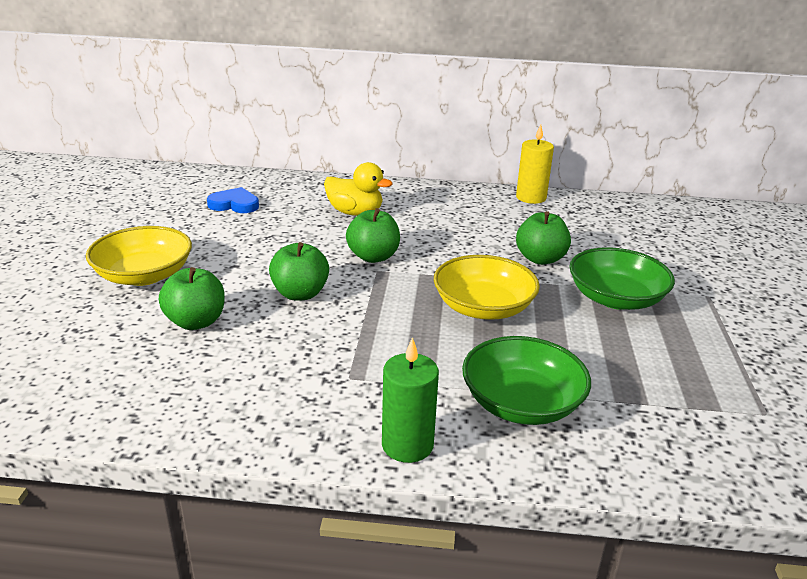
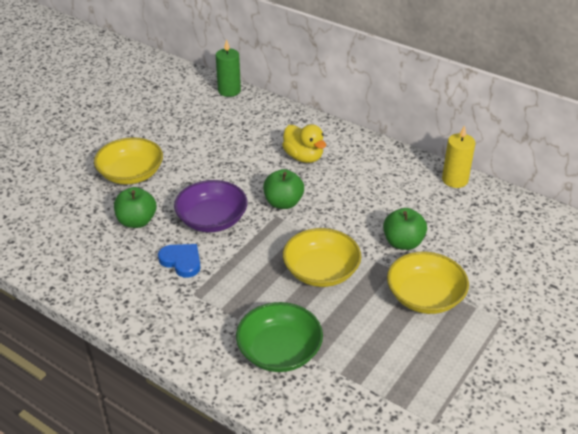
camera: 30 degrees right, 10 degrees up
(234, 204) = (226, 125): blue heart -> blue heart (181, 261)
(300, 294) = (212, 219): green apple -> purple bowl
(407, 445) = (190, 351): green candle -> green candle (229, 91)
(615, 298) = (425, 296): green bowl -> yellow bowl

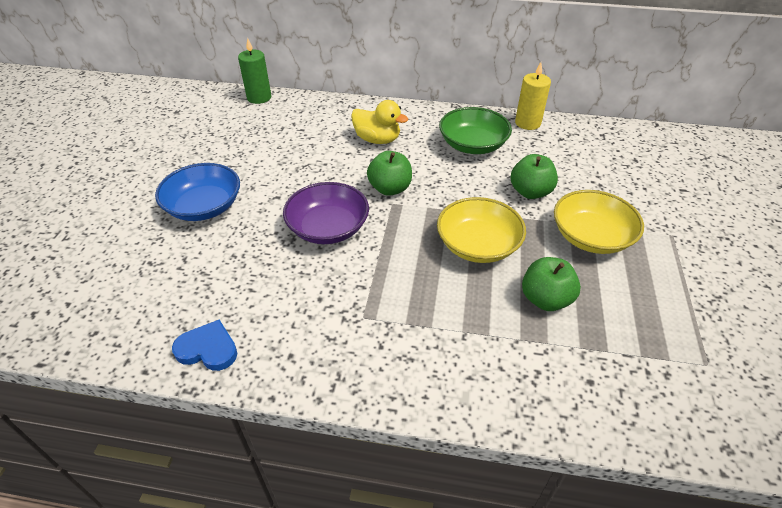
camera: 25 degrees left, 5 degrees up
(131, 174) = (204, 207): yellow bowl -> blue bowl
(137, 221) = (244, 256): green apple -> green apple (545, 299)
(181, 261) = (325, 284): blue heart -> blue heart (208, 349)
(279, 351) = (502, 347): green bowl -> green bowl (472, 145)

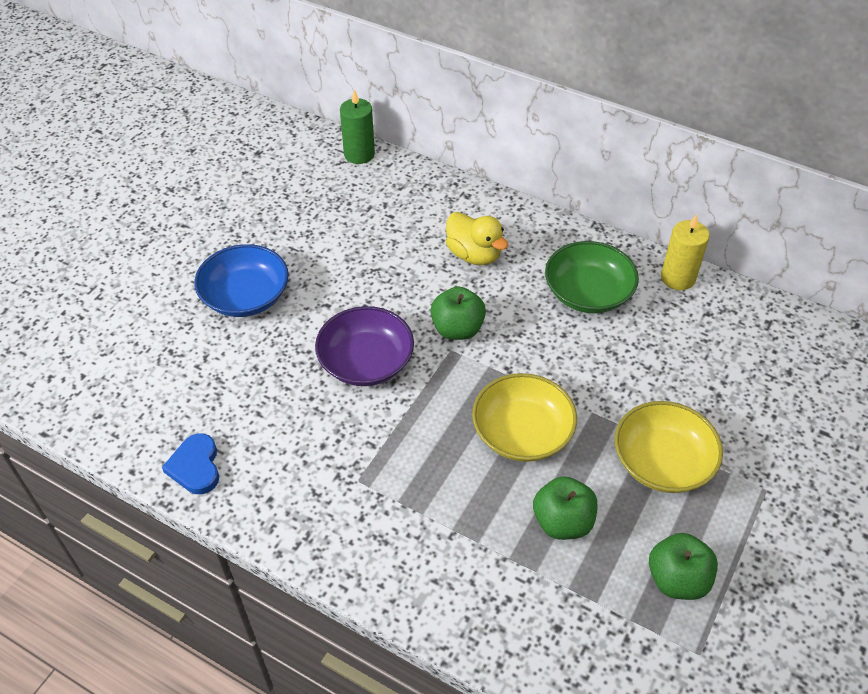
camera: 20 degrees right, 5 degrees up
(208, 349) = (195, 466): blue heart -> blue heart turned 135 degrees counterclockwise
(530, 192) = (623, 380): green apple -> green apple (677, 579)

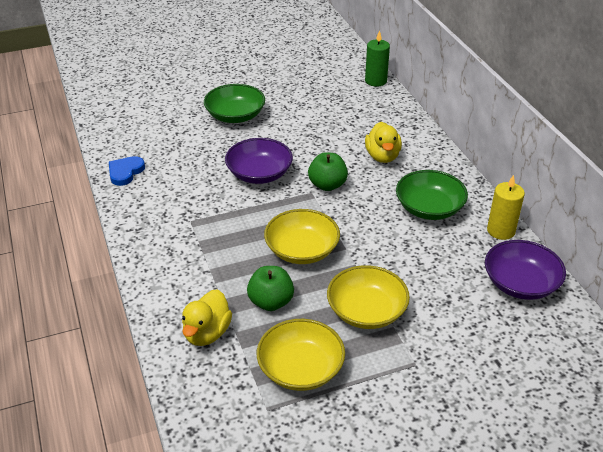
camera: 40 degrees right, 10 degrees down
(245, 296) = (235, 116): blue bowl -> green bowl
(542, 613) = (207, 333): none -> yellow duck
(677, 579) = (300, 369): green apple -> yellow bowl
(754, 329) = (520, 283): none -> purple bowl

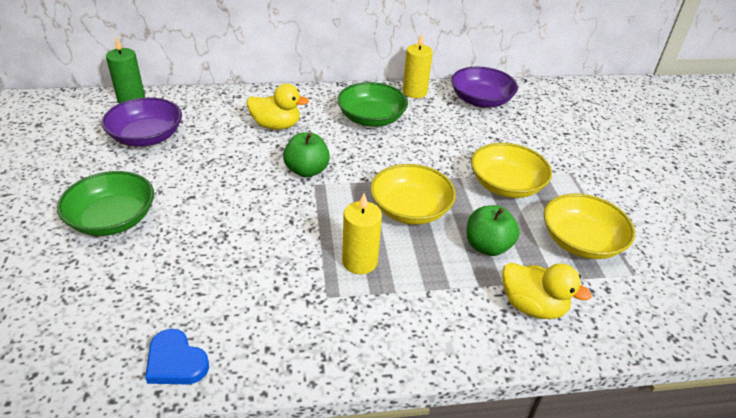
camera: 80 degrees left, 0 degrees up
(229, 231) = (359, 262): none -> yellow candle
(259, 174) = (258, 218): purple bowl -> purple bowl (146, 137)

